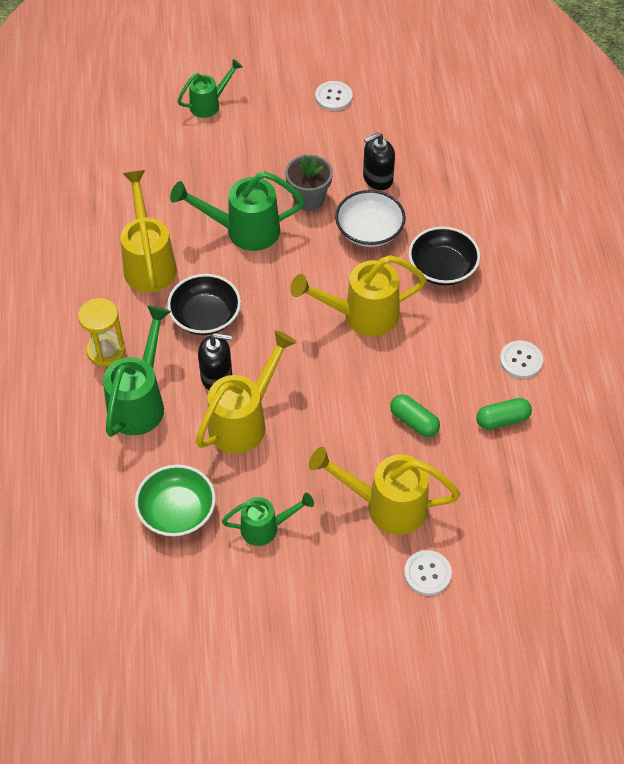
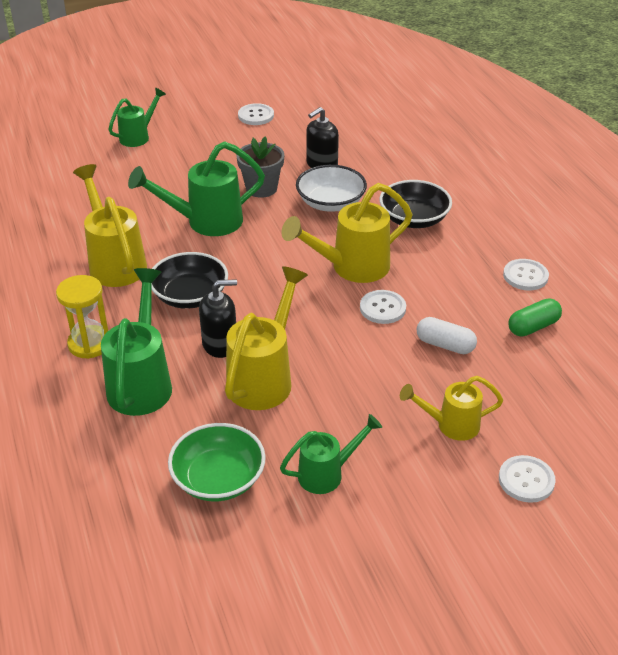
camera: 15 degrees left, 15 degrees down
(373, 368) = (382, 308): none -> white button
(385, 506) = (450, 425): yellow watering can -> yellow watering can, size x0.61
(414, 422) = (445, 345): green capsule -> white capsule

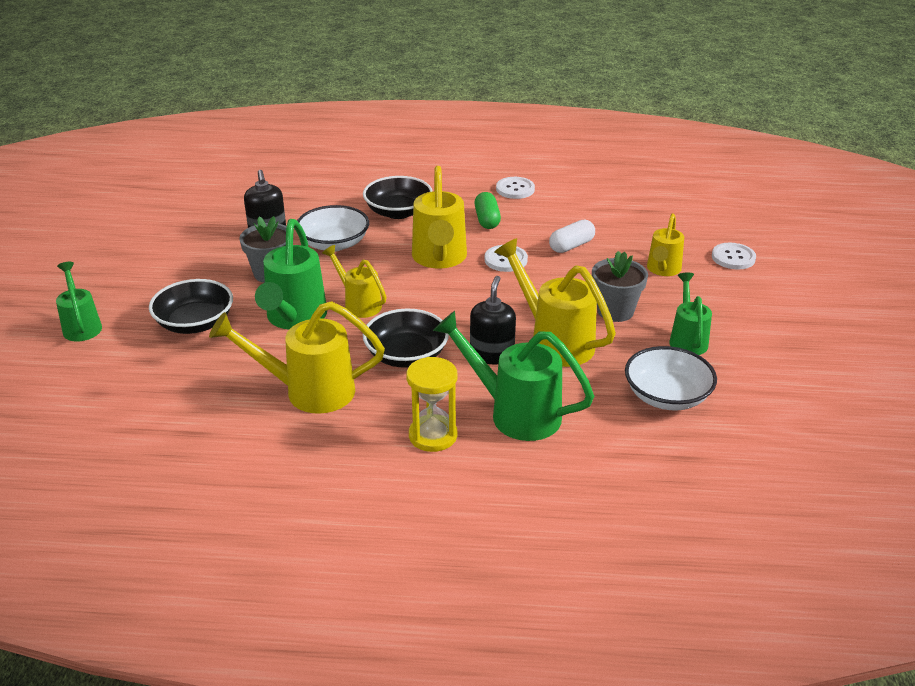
camera: 65 degrees left, 5 degrees down
(171, 180) = (195, 323): none -> black bowl
(218, 479) = (667, 396): green bowl -> white bowl
(248, 246) = (358, 304): none -> yellow watering can
(256, 116) = (136, 244): white button -> none
(344, 407) = (615, 311): none -> grey flower pot
(533, 327) = (576, 205): green capsule -> green capsule (487, 220)

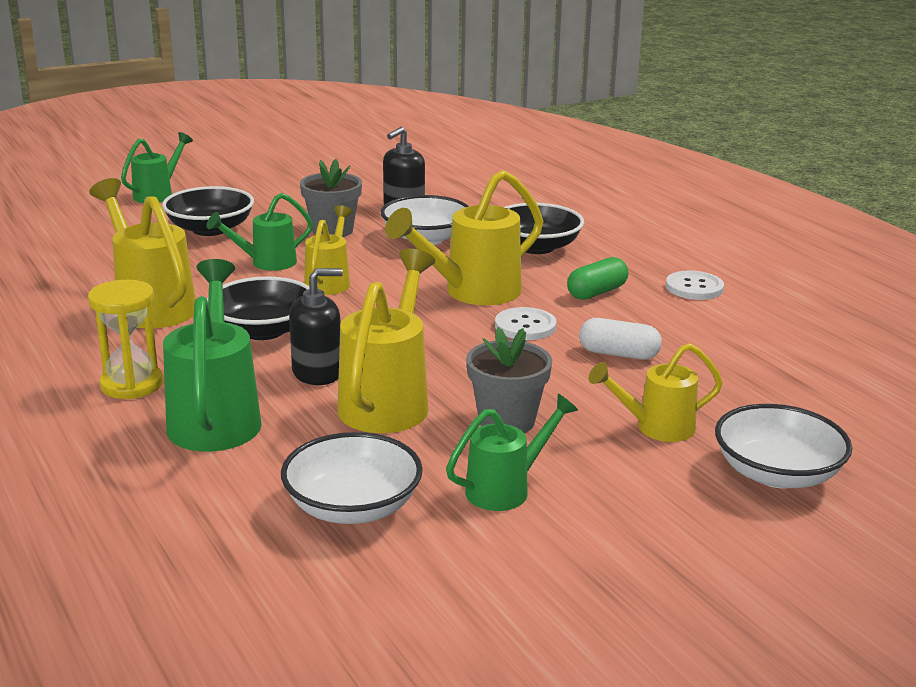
camera: 55 degrees right, 10 degrees down
(294, 319) = (266, 263): green watering can -> green watering can, size x0.61
(733, 257) = (777, 473): white button -> white bowl

